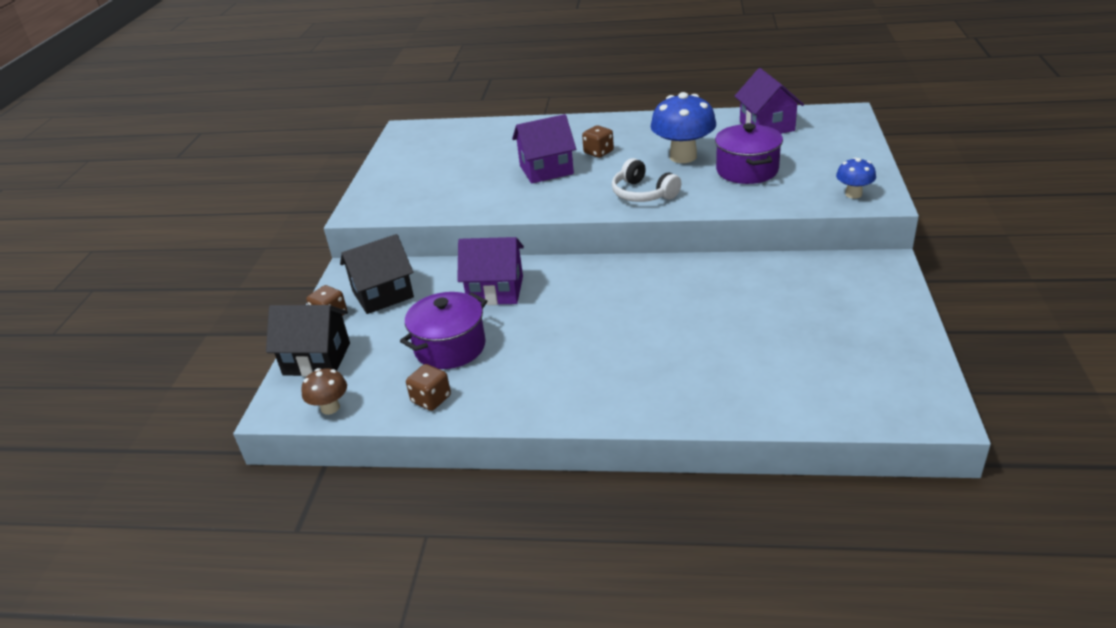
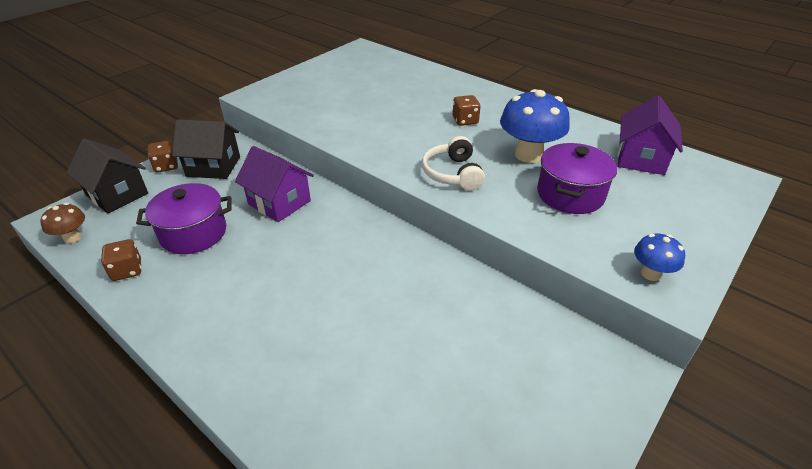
camera: 30 degrees right, 5 degrees up
(546, 170) = (408, 118): purple house -> none

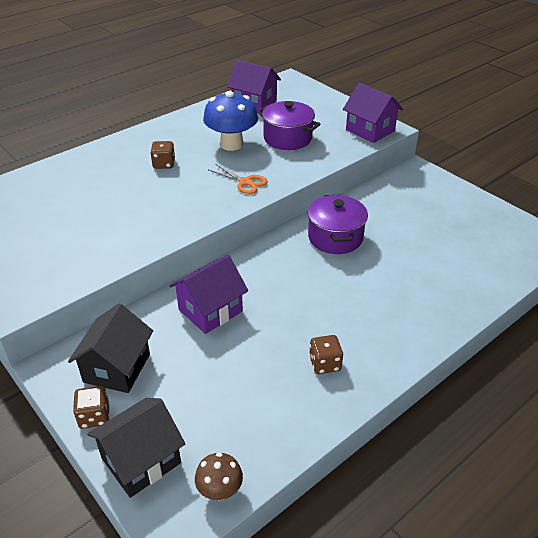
camera: 80 degrees left, 0 degrees up
(127, 270) = (290, 423): brown dice -> brown dice (325, 364)
(193, 233) = (242, 374): purple pot -> purple pot (335, 237)
(452, 174) = (245, 182): white headphones -> orange scissors
(650, 273) = (370, 130): blue mushroom -> purple house

